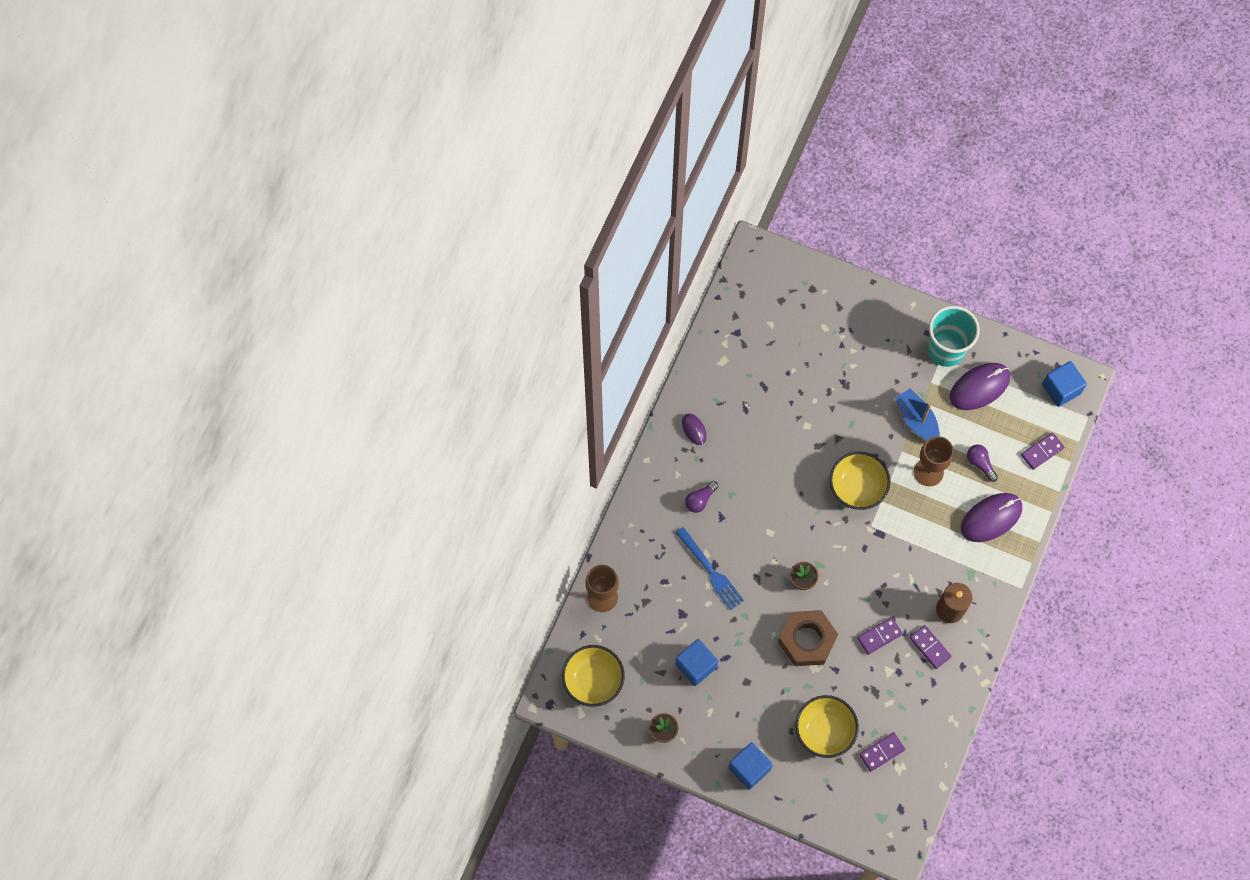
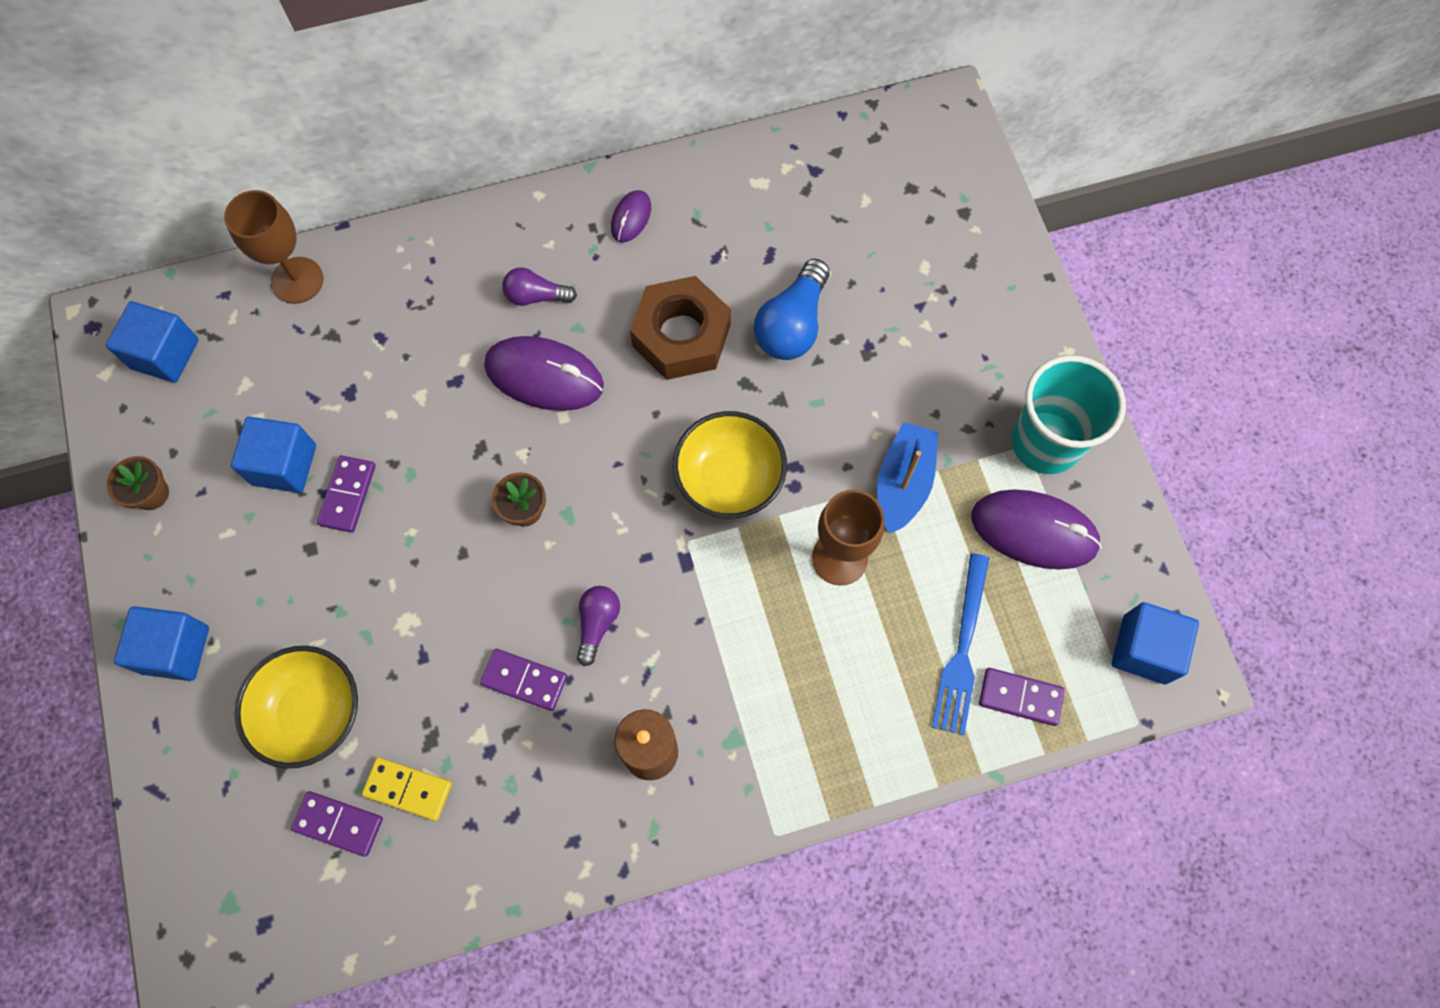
camera: 50 degrees right, 0 degrees up
(593, 680) = (165, 354): yellow bowl -> blue cube
(711, 571) = (442, 384): blue fork -> blue fork (962, 651)
(806, 404) = (792, 325): none -> blue light bulb
(807, 640) = (437, 583): brown nut -> brown nut (681, 335)
(889, 715) = (408, 789): none -> yellow domino
(930, 647) = (565, 768): purple domino -> purple domino (348, 495)
(980, 463) = (918, 621): purple light bulb -> purple light bulb (597, 623)
(991, 518) = (847, 702): purple mouse -> purple mouse (544, 376)

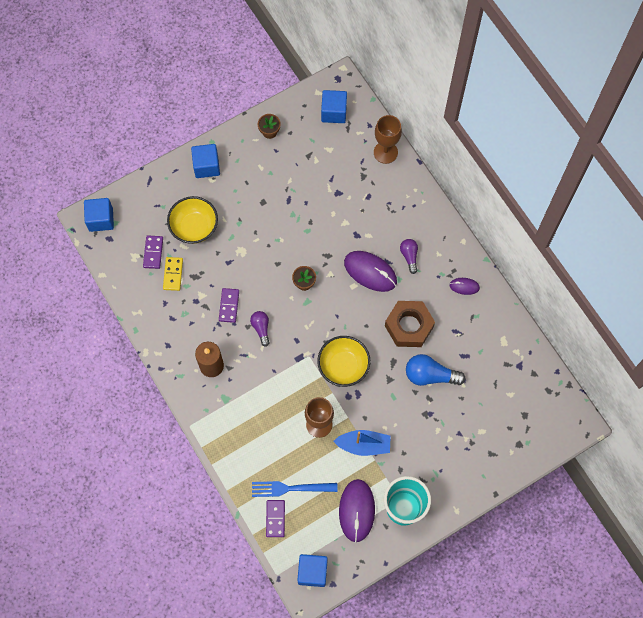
camera: 75 degrees right, 0 degrees up
(284, 465) = (297, 178): blue cube -> blue cube (101, 219)
(348, 495) = (290, 208): purple domino -> none
(544, 376) = (370, 272): purple mouse -> purple mouse turned 60 degrees counterclockwise
(597, 623) = (261, 328): purple light bulb -> purple light bulb turned 105 degrees counterclockwise

